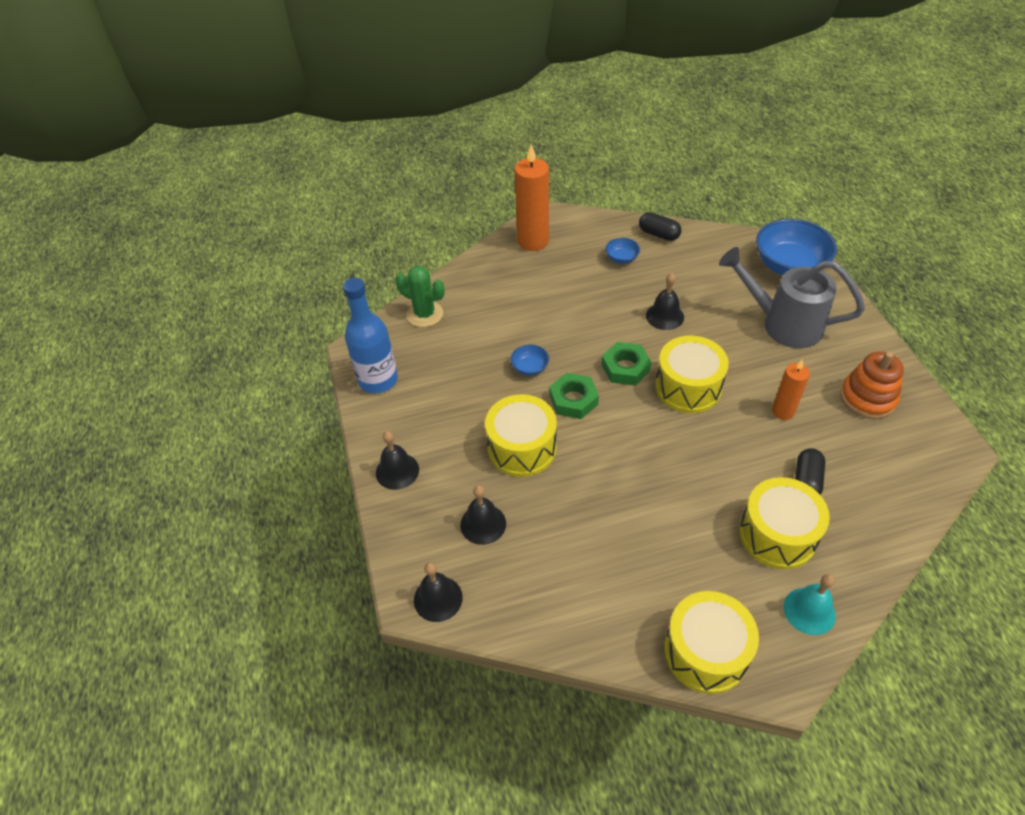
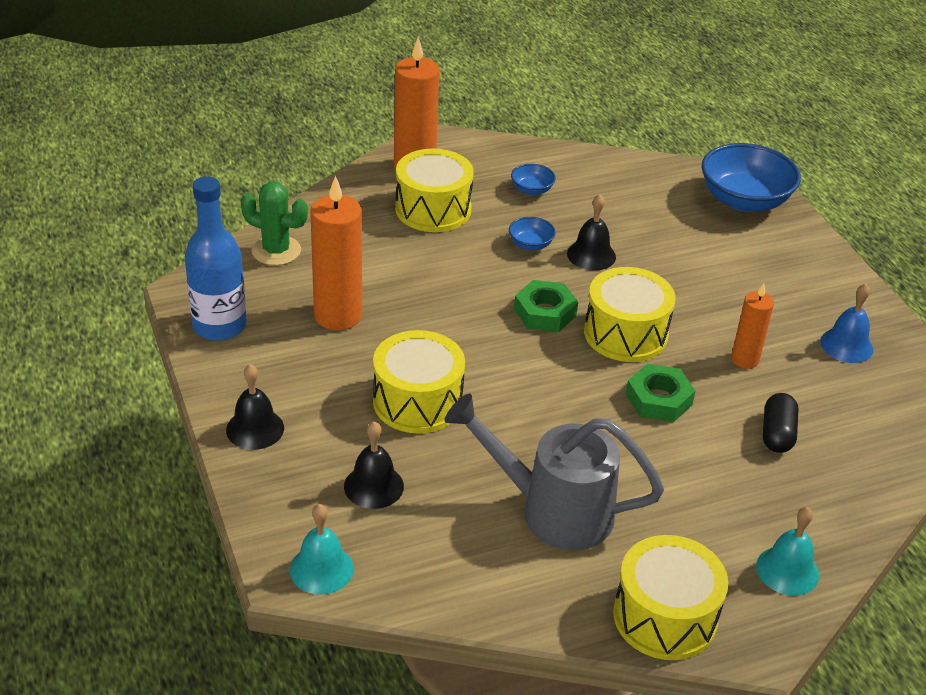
camera: 10 degrees left, 10 degrees down
(438, 598) = (321, 569): black bell -> turquoise bell
(466, 371) = (338, 315): none -> orange candle
(530, 368) = (421, 312): blue bowl -> blue bowl (530, 244)
(573, 400) = (480, 348): green nut -> green nut (658, 399)
(658, 234) = (577, 163): black capsule -> none
(777, 535) = (745, 491): yellow drum -> yellow drum (433, 209)
(783, 324) = (740, 265): grey watering can -> grey watering can (554, 511)
(867, 398) = (846, 345): orange stacking toy -> blue bell

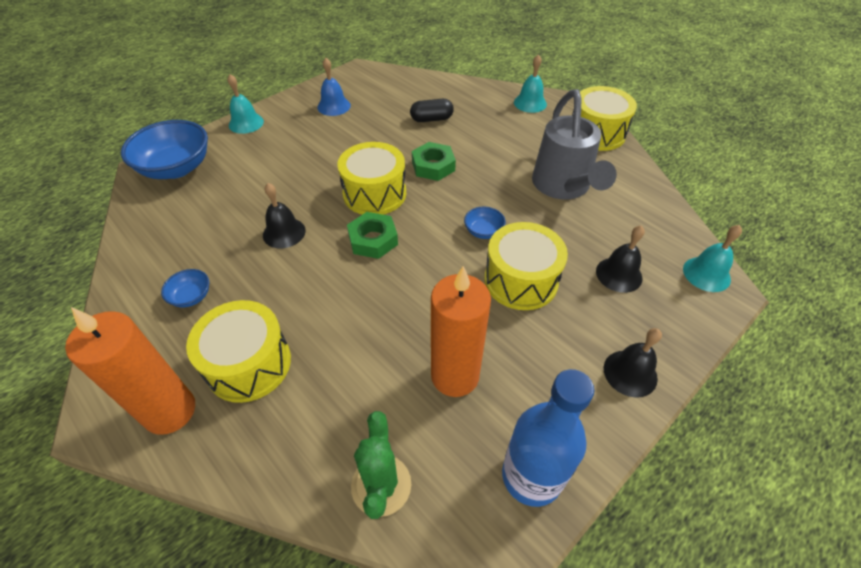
camera: 110 degrees left, 10 degrees up
(530, 244) = (283, 273): blue bowl -> blue bowl (483, 231)
(745, 359) = (371, 140): orange candle -> none
(826, 261) = (246, 123): none -> turquoise bell

